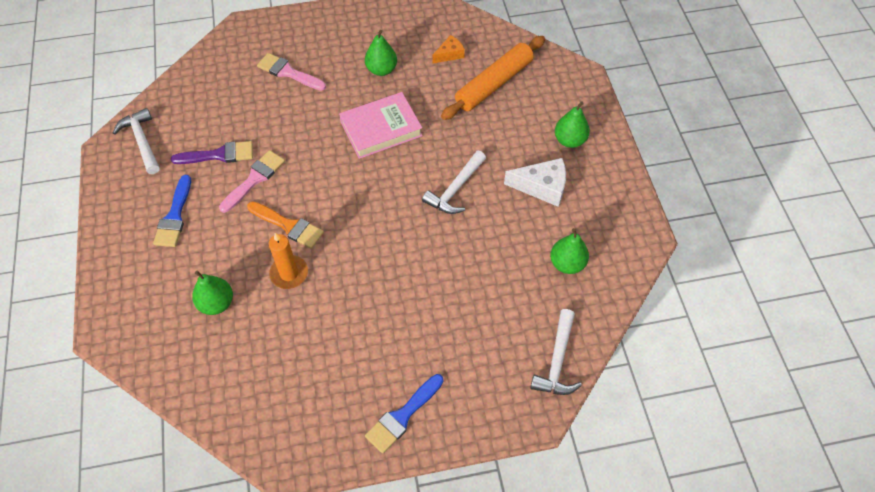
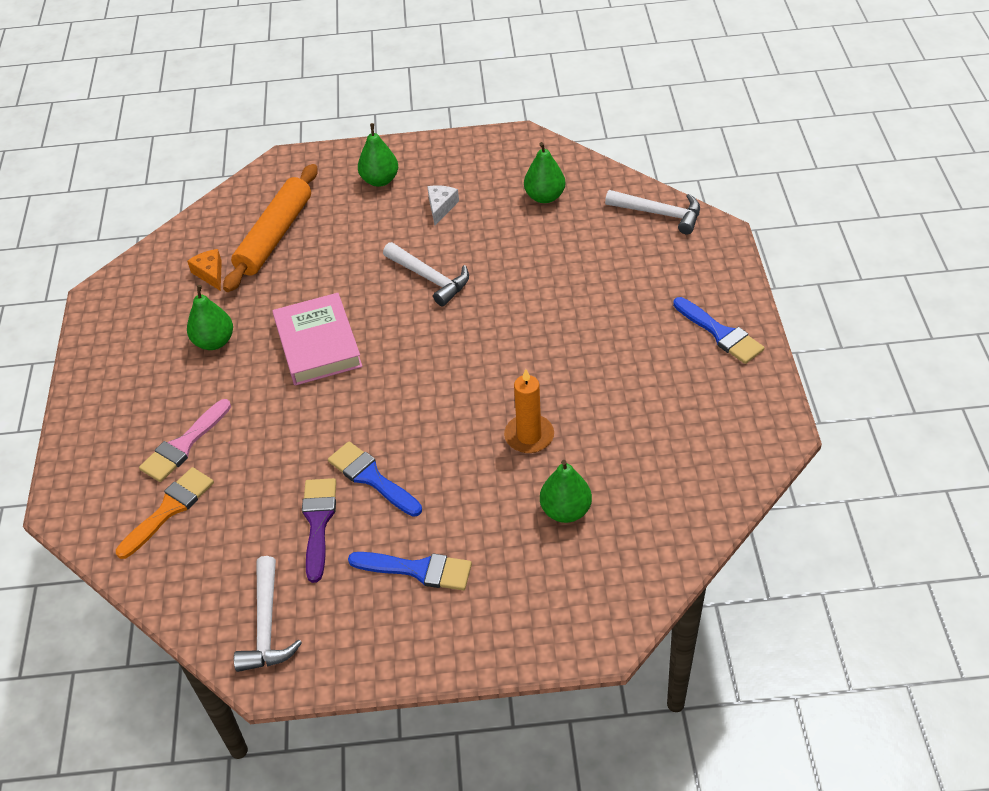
camera: 80 degrees left, 10 degrees down
(142, 141) = (266, 625): white hammer -> white hammer turned 75 degrees counterclockwise
(255, 179) = (371, 478): pink brush -> blue brush
(288, 226) = (456, 438): orange brush -> orange brush (169, 509)
(494, 84) = (275, 236): orange rolling pin -> orange rolling pin turned 60 degrees clockwise
(542, 187) = (441, 207): white cheese -> white cheese, size x0.61

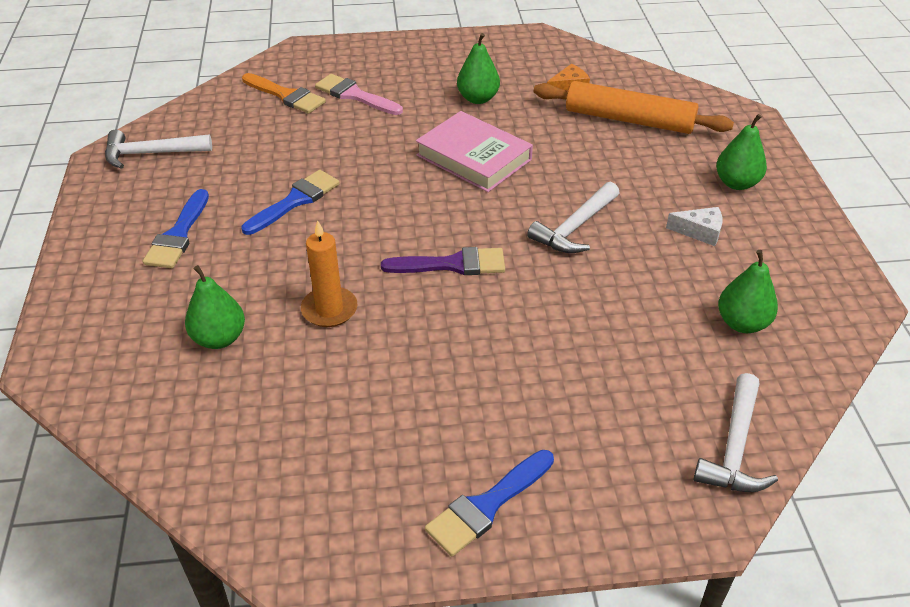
camera: 85 degrees right, 5 degrees down
(318, 344) = (473, 157): pink book -> pink book turned 60 degrees clockwise
(318, 522) = (251, 173): purple brush -> purple brush (452, 264)

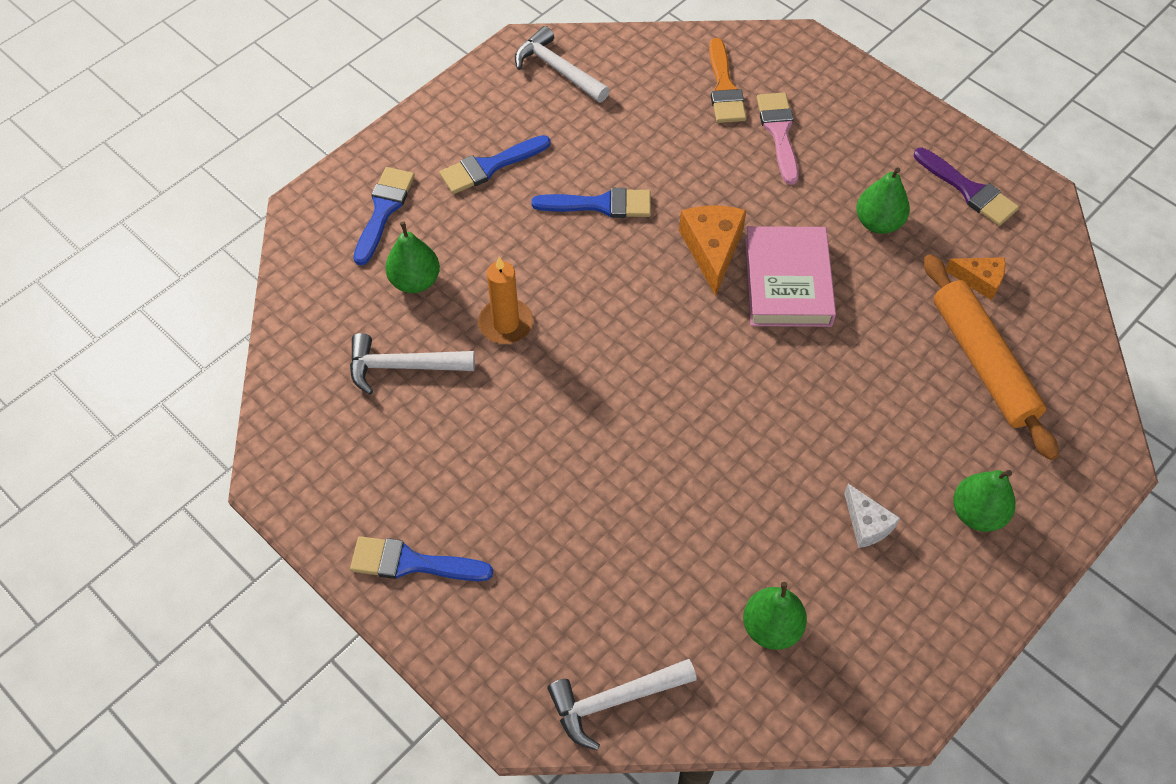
camera: 50 degrees right, 15 degrees up
(126, 317) = (383, 210): none -> blue brush
(405, 173) = (712, 250): none -> orange cheese
(452, 264) = (634, 366): purple brush -> purple brush (969, 190)
(575, 227) = (771, 422): white hammer -> white hammer (403, 366)

